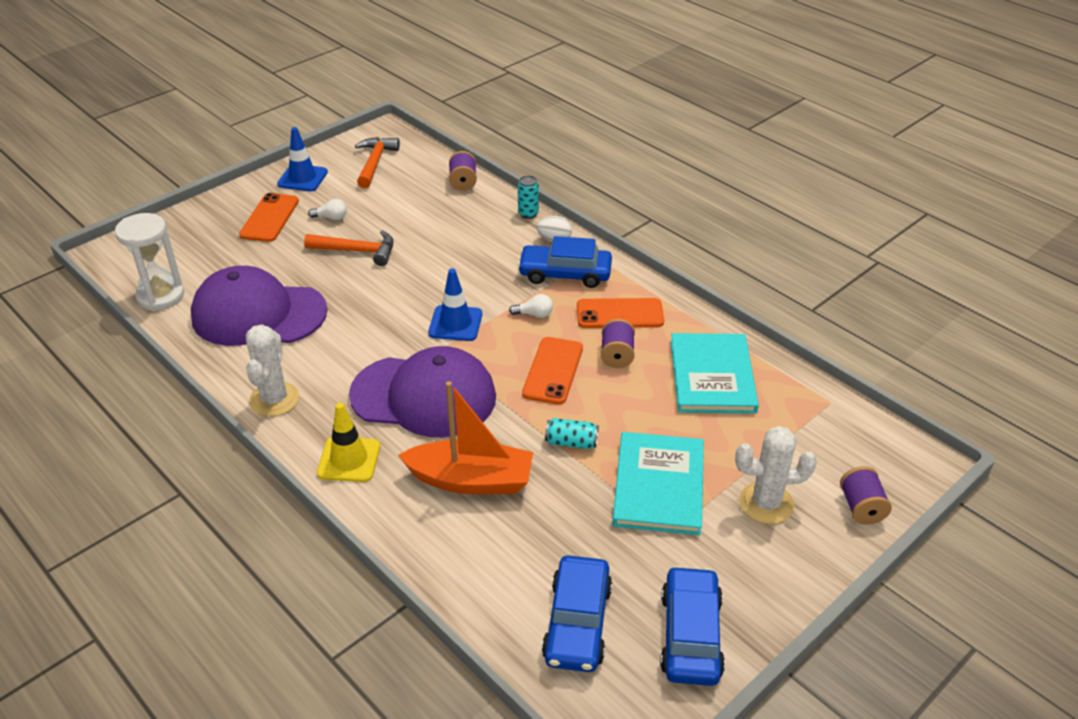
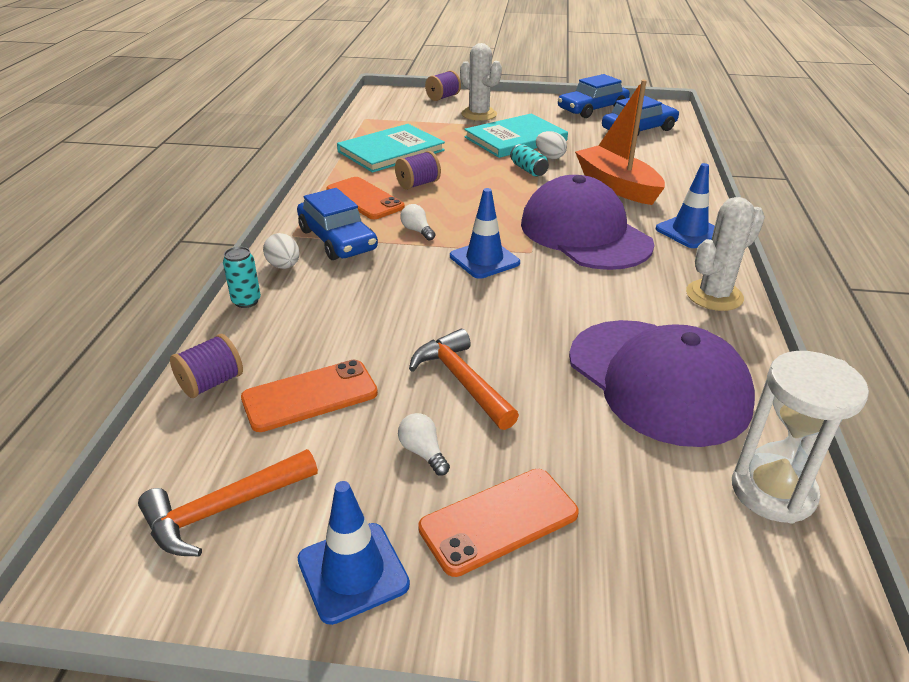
camera: 130 degrees left, 5 degrees down
(349, 460) = (689, 231): yellow traffic cone -> blue traffic cone
(553, 371) = (472, 199): orange phone -> orange phone (310, 396)
(584, 479) = (549, 157): none -> white egg

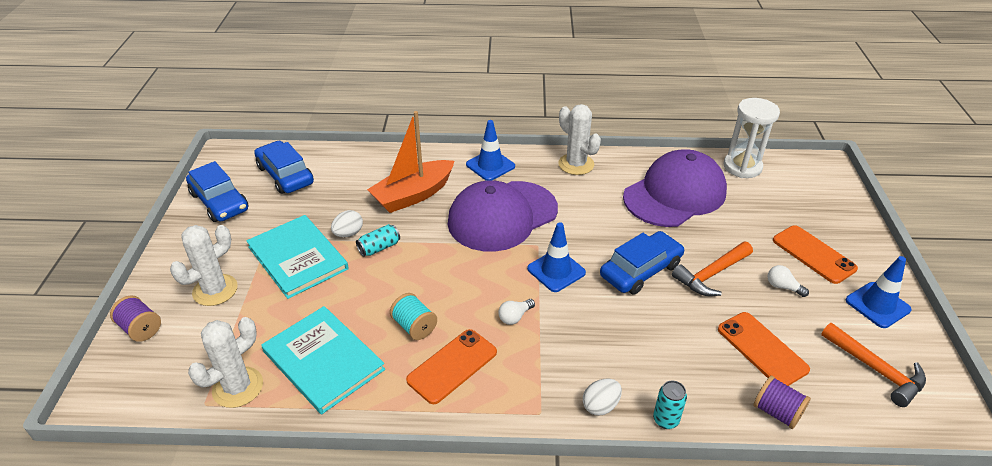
camera: 95 degrees left, 5 degrees up
(337, 240) = (543, 374): blue car -> blue car (641, 270)
(376, 126) = (238, 387): none -> white cactus
(418, 184) = (414, 326): purple spool -> turquoise spool
(423, 452) = (782, 287): white light bulb -> white light bulb turned 75 degrees clockwise

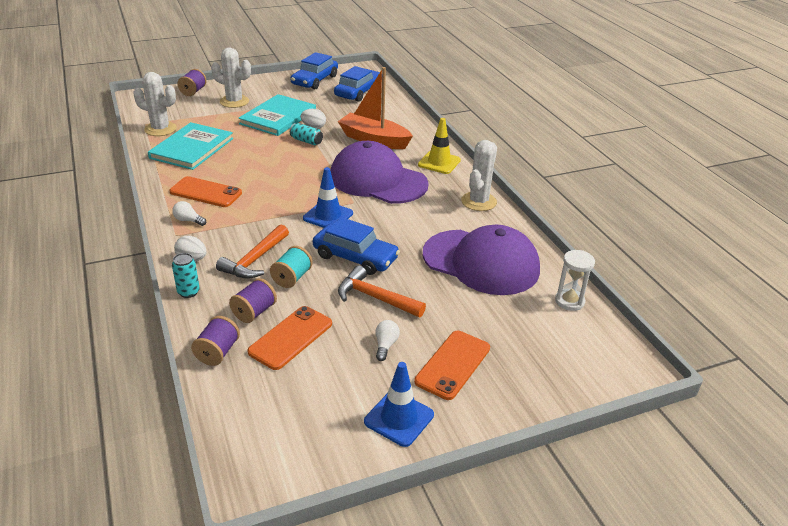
camera: 65 degrees right, 5 degrees down
(414, 326) = (236, 171): turquoise spool -> turquoise spool (292, 278)
(490, 165) = (439, 162): blue traffic cone -> yellow traffic cone
(515, 317) = (266, 207): white light bulb -> white light bulb (188, 220)
(715, 368) = (254, 312): none -> purple spool
(742, 167) = (569, 301): white hourglass -> white hourglass, size x0.66
(876, 370) = (298, 418): orange hammer -> orange hammer (255, 260)

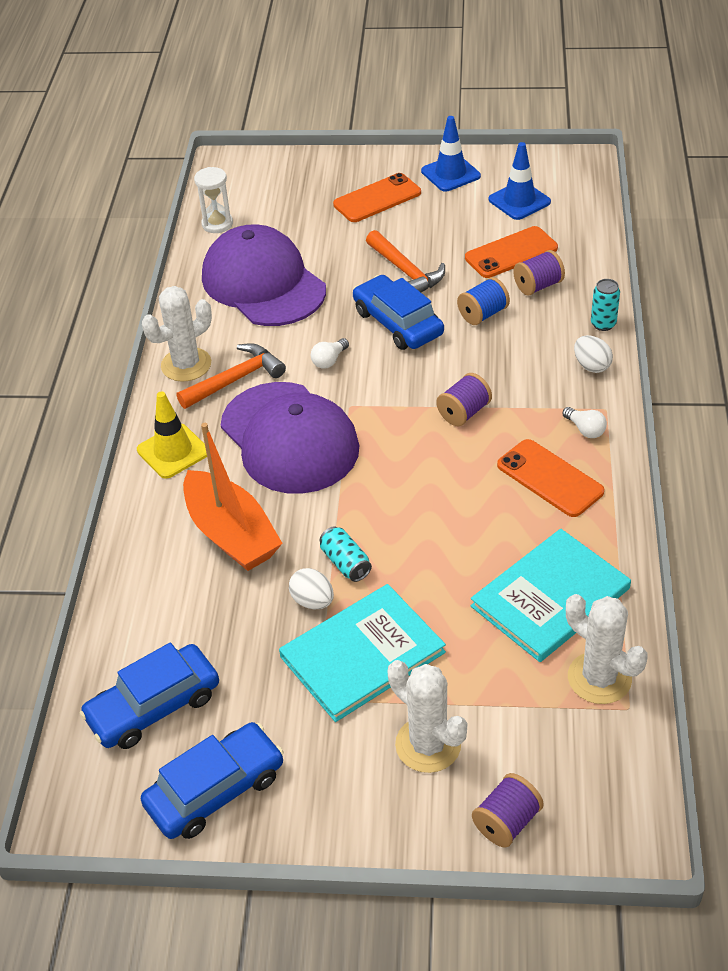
camera: 150 degrees left, 10 degrees up
(217, 352) = (586, 256): purple spool -> purple spool (464, 413)
(255, 260) = (516, 347): orange hammer -> orange hammer (235, 379)
(292, 278) = (483, 314): turquoise spool -> blue spool
(328, 216) = (396, 391): blue traffic cone -> blue traffic cone (519, 201)
(385, 345) = (425, 226): white light bulb -> white light bulb (329, 360)

